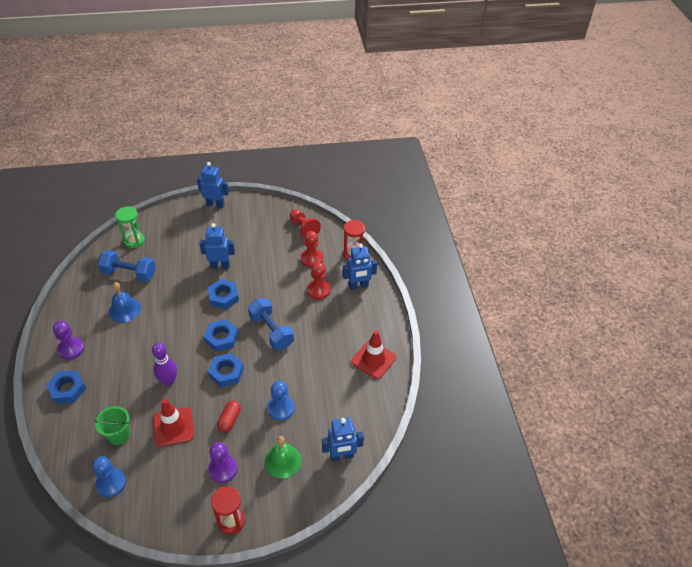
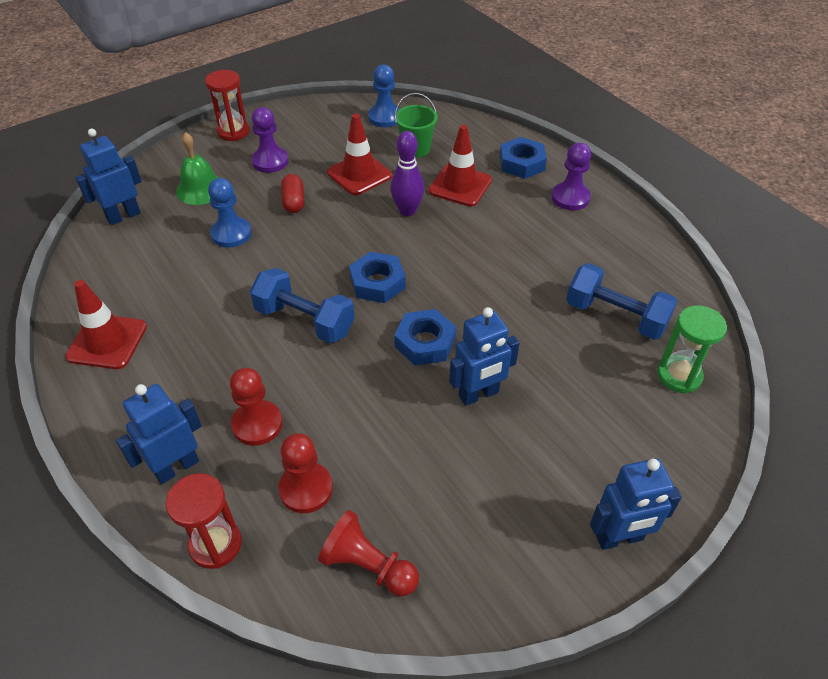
camera: 155 degrees right, 0 degrees up
(122, 387) = (460, 186): none -> red traffic cone
(124, 309) = (559, 265): blue bell -> none
(129, 274) = (615, 316): blue dumbbell -> blue dumbbell turned 45 degrees clockwise
(226, 372) = (336, 245): blue nut -> none

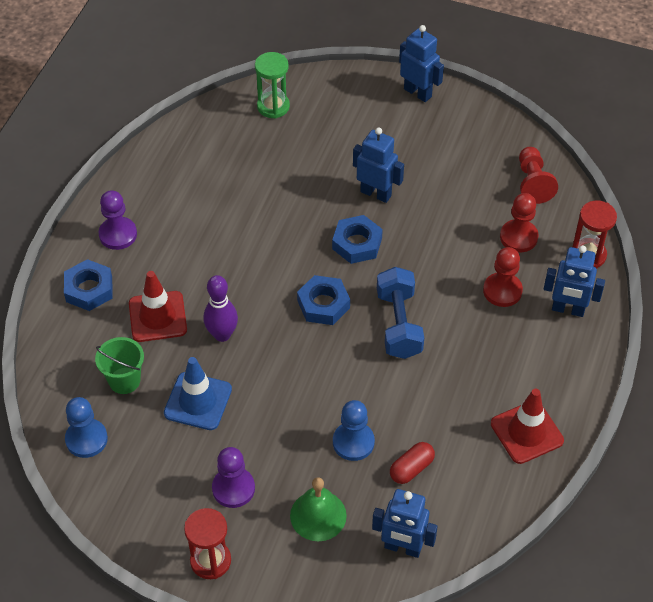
camera: 125 degrees left, 5 degrees up
(294, 202) = (276, 426): red capsule -> red capsule (411, 468)
(359, 174) = (198, 401): red traffic cone -> blue traffic cone
(615, 316) = (243, 155): blue dumbbell -> none

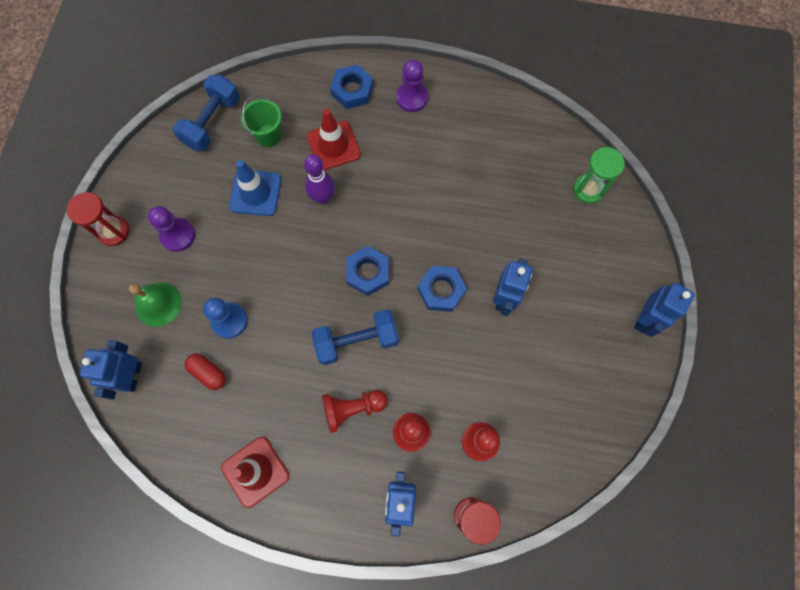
camera: 80 degrees right, 20 degrees up
(86, 439) = (212, 122): blue pawn -> blue dumbbell
(533, 183) = (553, 449): red pawn -> red pawn (352, 408)

